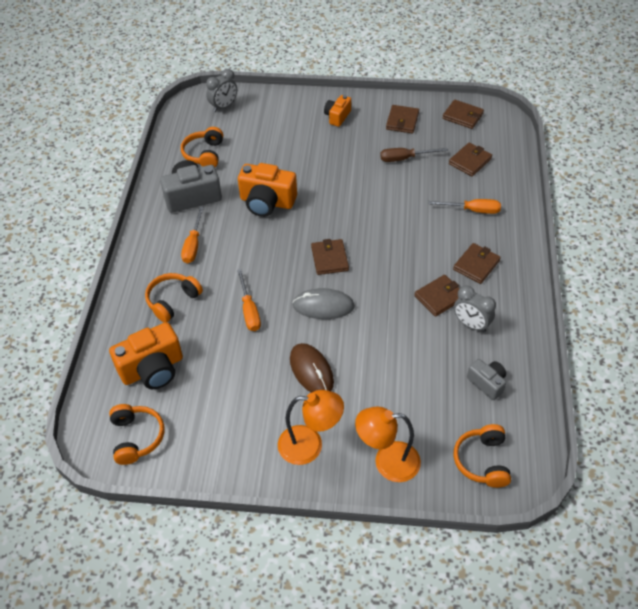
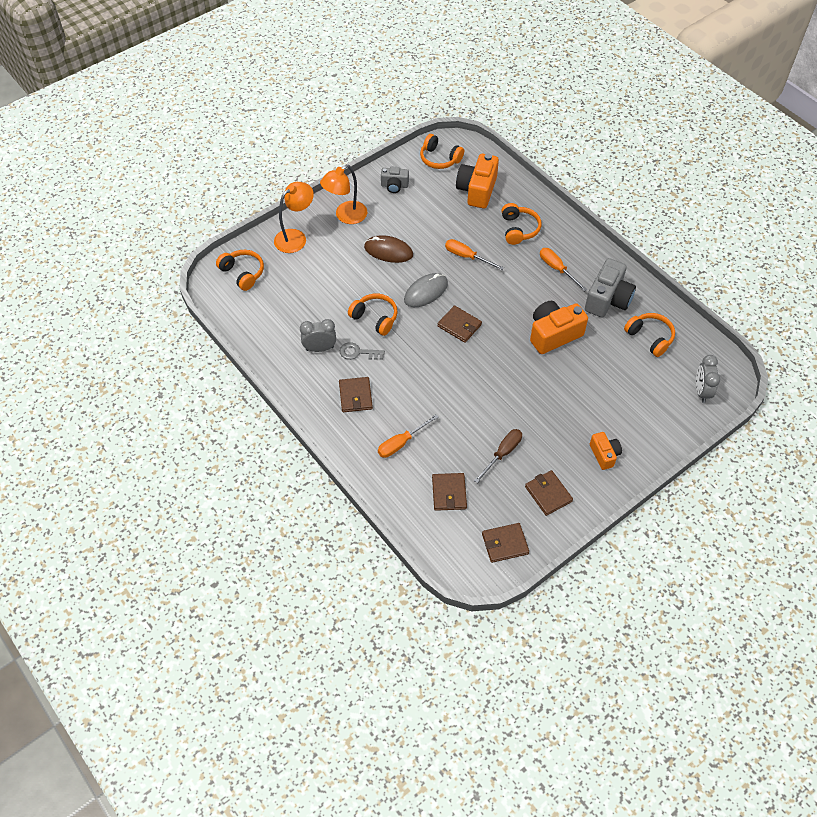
camera: 135 degrees right, 5 degrees up
(393, 316) = (375, 318): none -> orange headphones
(439, 297) = (358, 352): brown wallet -> grey key
(487, 383) = (276, 318): grey camera -> grey camera (394, 186)

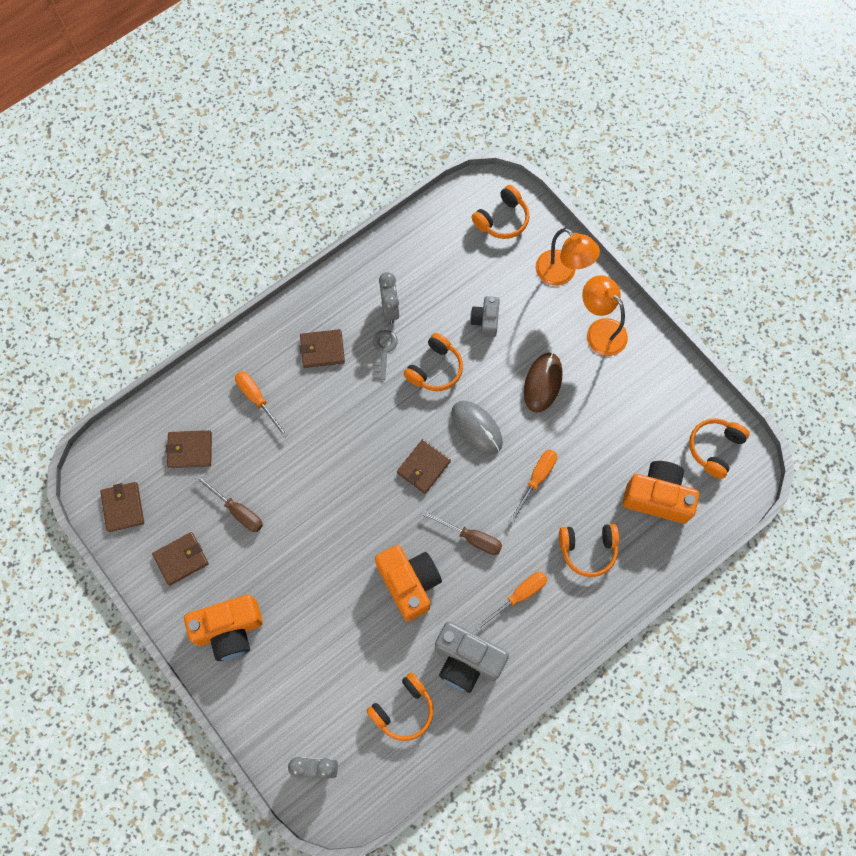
camera: 90 degrees right, 15 degrees up
(394, 186) = (658, 389): grey camera -> grey camera (485, 321)
(515, 296) = (471, 538): none -> brown screwdriver
(604, 454) = (229, 630): orange camera -> orange camera, size x1.75

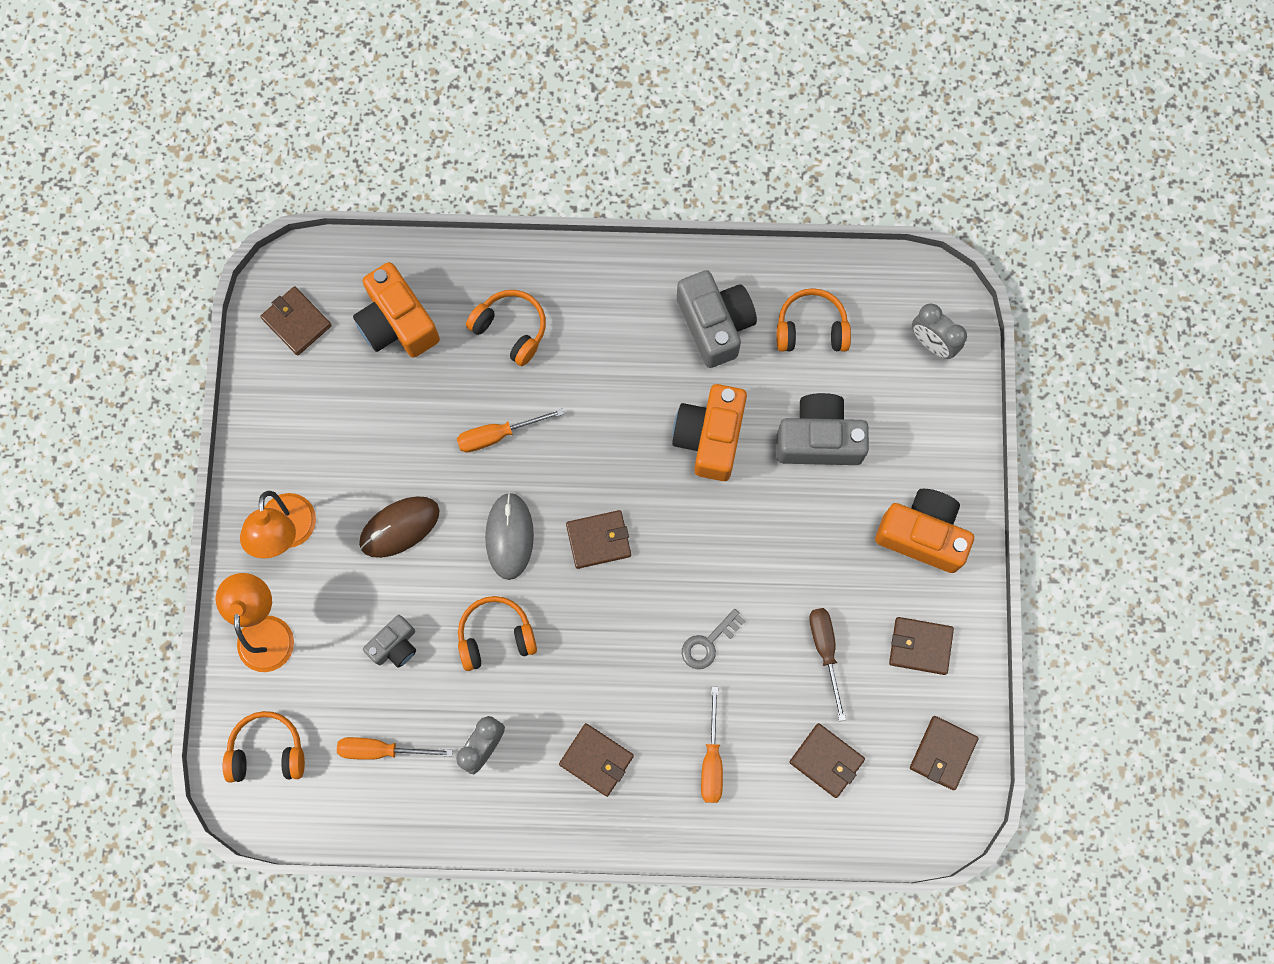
camera: 140 degrees left, 5 degrees up
(340, 638) = (819, 439): none -> grey camera
(384, 351) = (532, 702): grey key -> grey key (708, 643)
(471, 538) = (612, 431): brown screwdriver -> none
(518, 596) = (616, 341): orange screwdriver -> orange screwdriver (381, 750)
(714, 448) = (296, 322): orange headphones -> brown wallet

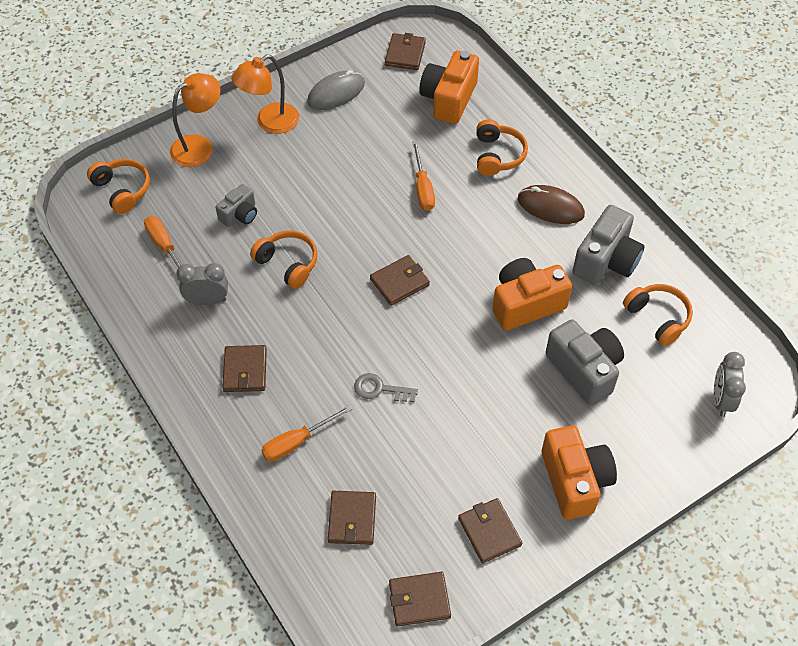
camera: 55 degrees right, 20 degrees down
(395, 645) = (240, 215): grey camera -> grey camera turned 60 degrees counterclockwise
(399, 527) = (319, 173): brown mouse -> brown mouse (550, 207)
(498, 435) = (423, 188): orange screwdriver -> orange screwdriver turned 135 degrees counterclockwise
(509, 536) = (361, 232): grey mouse -> grey mouse (336, 93)
(598, 540) = (399, 282): brown wallet -> brown wallet turned 75 degrees counterclockwise
(825, 651) = (434, 468): brown screwdriver -> none

